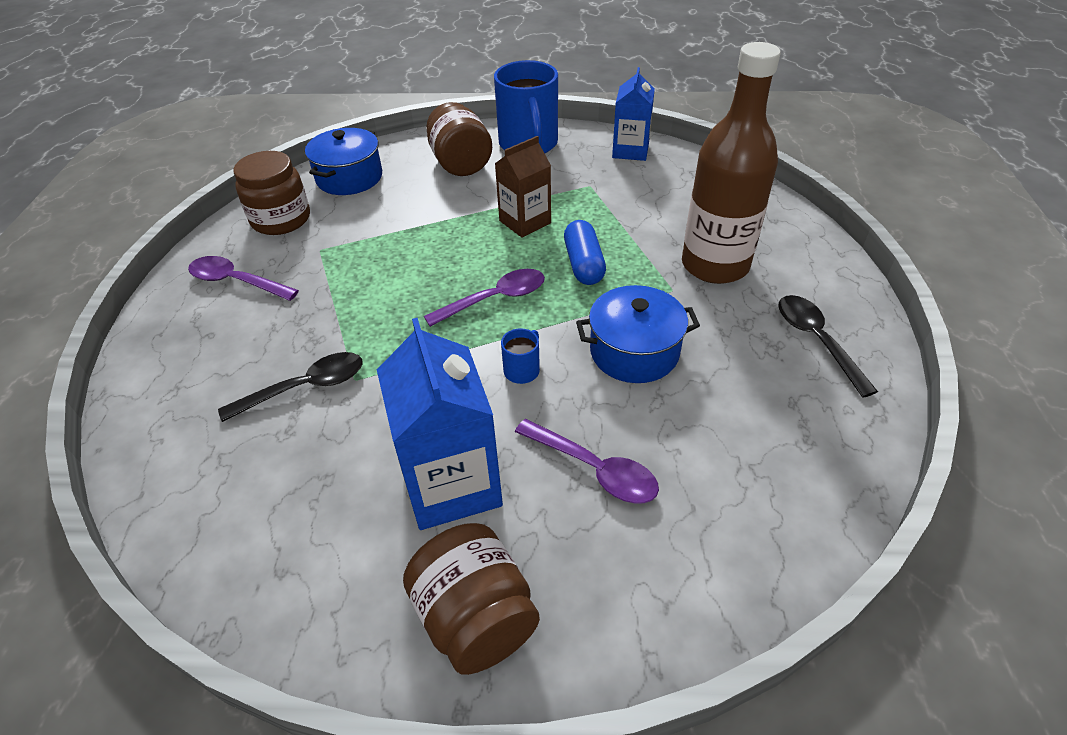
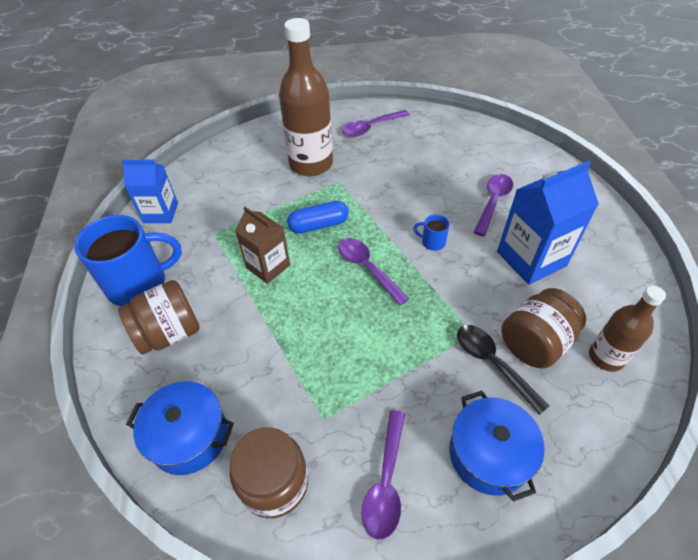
camera: 100 degrees left, 5 degrees up
(246, 516) = (606, 357): none -> brown bottle
(476, 618) = (598, 234): brown jar -> brown jar (535, 343)
(634, 352) = (400, 194): blue pot -> blue pot (489, 454)
(816, 341) = (371, 127): black spoon -> purple spoon

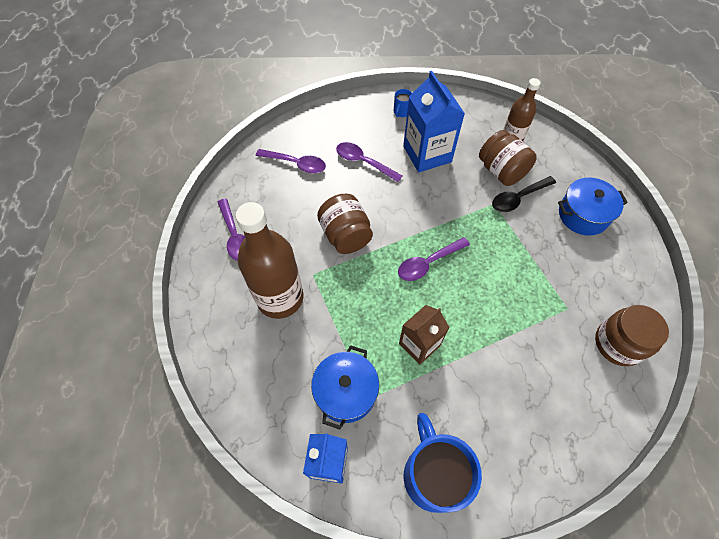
camera: 85 degrees left, 10 degrees up
(169, 333) = (493, 434): brown jar -> brown jar (345, 235)
(189, 436) = (591, 407): blue pot -> blue pot (346, 392)
(319, 225) = (371, 297): blue capsule -> none
(386, 482) = (608, 274): purple spoon -> purple spoon (296, 164)
(432, 242) = (403, 212): blue mug -> blue mug (401, 112)

